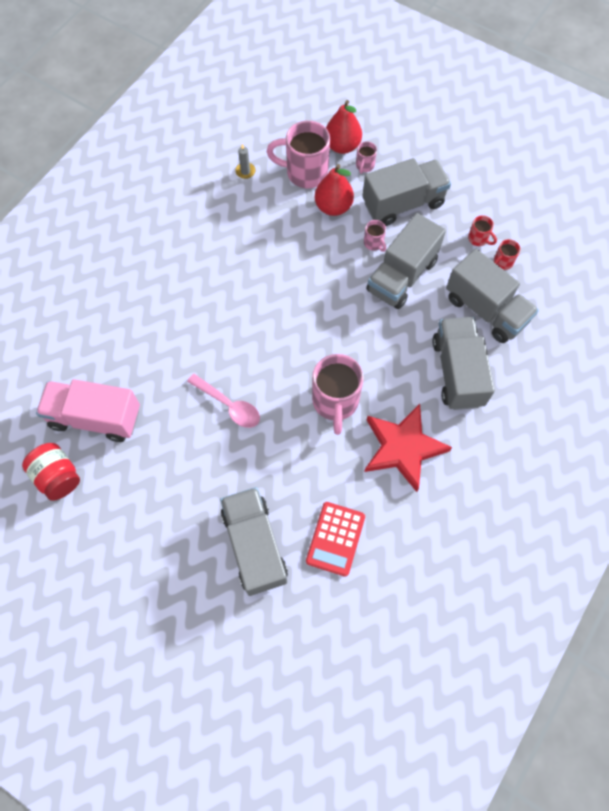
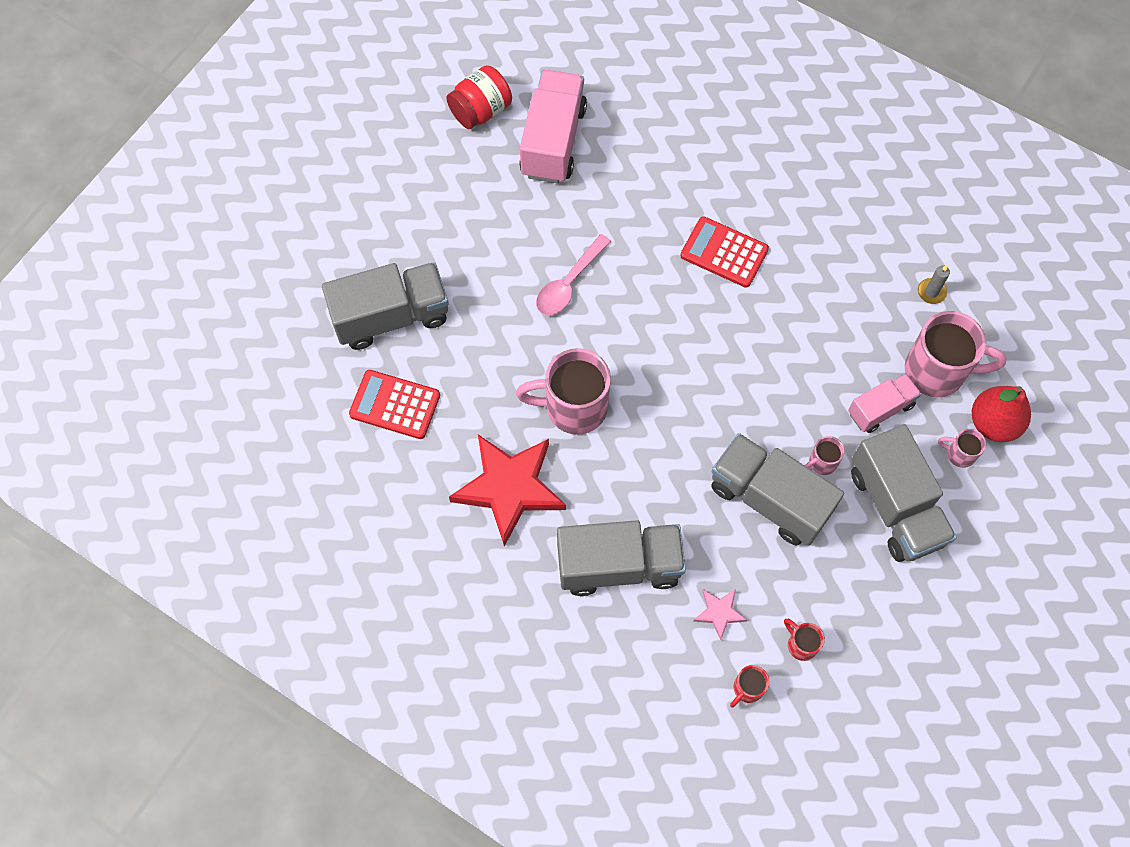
camera: 90 degrees right, 0 degrees up
(207, 296) = (724, 253): none -> red calculator
(305, 173) = (937, 371): pink mug -> pink mug turned 90 degrees clockwise
(333, 207) = (880, 409): red pear -> pink truck
(478, 239) = (840, 613): red mug -> red mug (747, 689)
(486, 309) = (719, 613): grey truck -> pink star

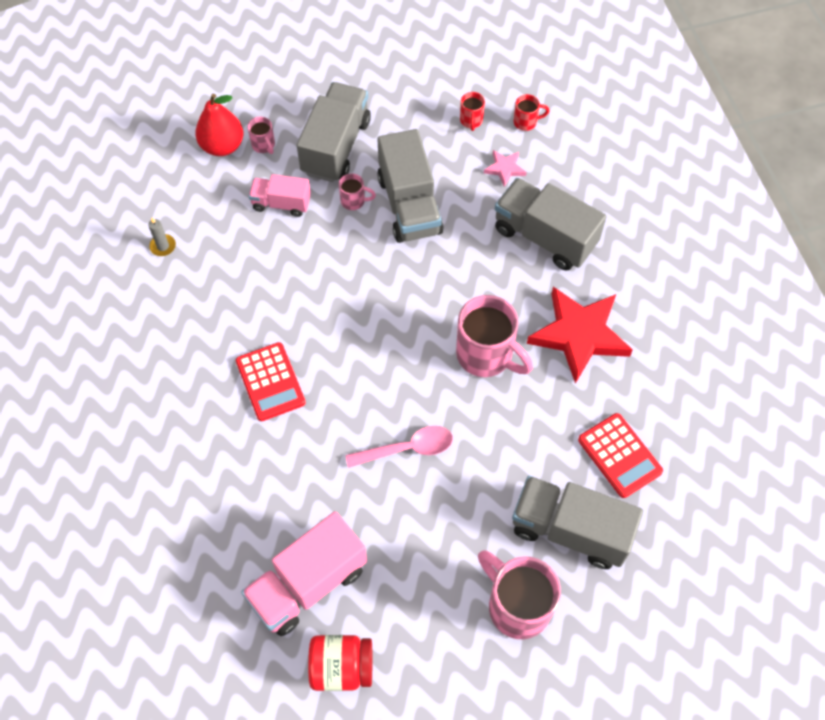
camera: 140 degrees left, 5 degrees down
(937, 371) = (219, 198): pink mug -> pink mug (517, 606)

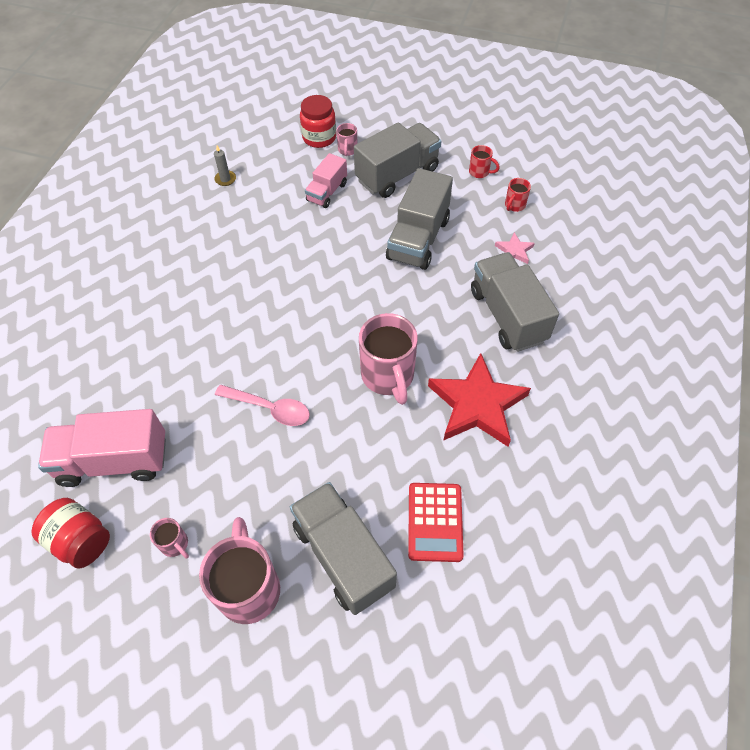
camera: 35 degrees right, 5 degrees down
(222, 146) = (319, 138): red pear -> red jar
(270, 382) = (215, 303): red calculator -> none
(281, 203) = (327, 192): pink truck -> pink truck turned 105 degrees counterclockwise
(354, 201) = (379, 216): pink mug -> pink mug (175, 544)
(526, 122) = (558, 227): red mug -> red mug (480, 172)

